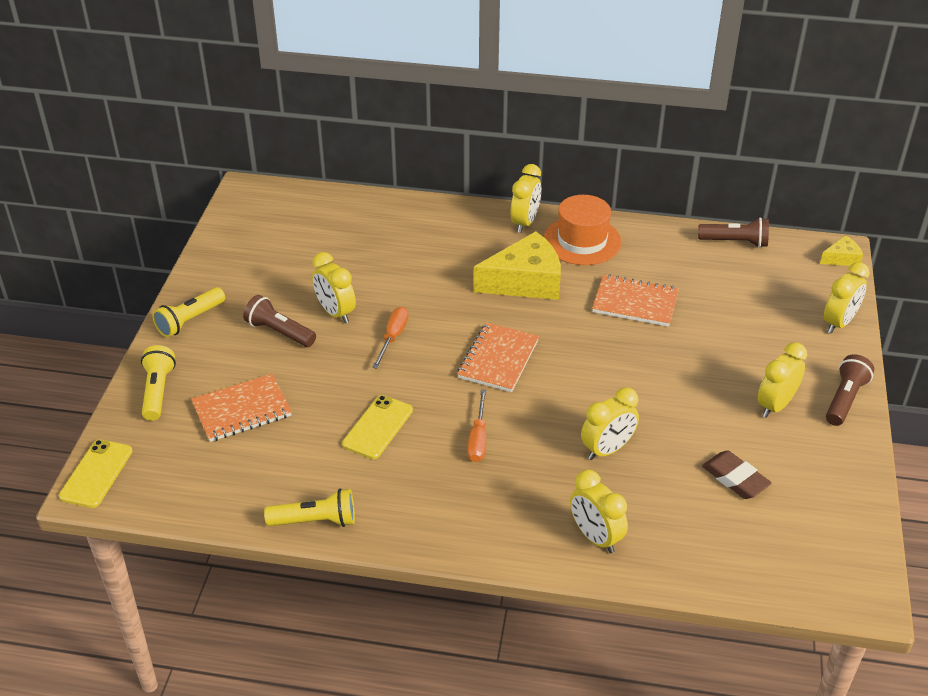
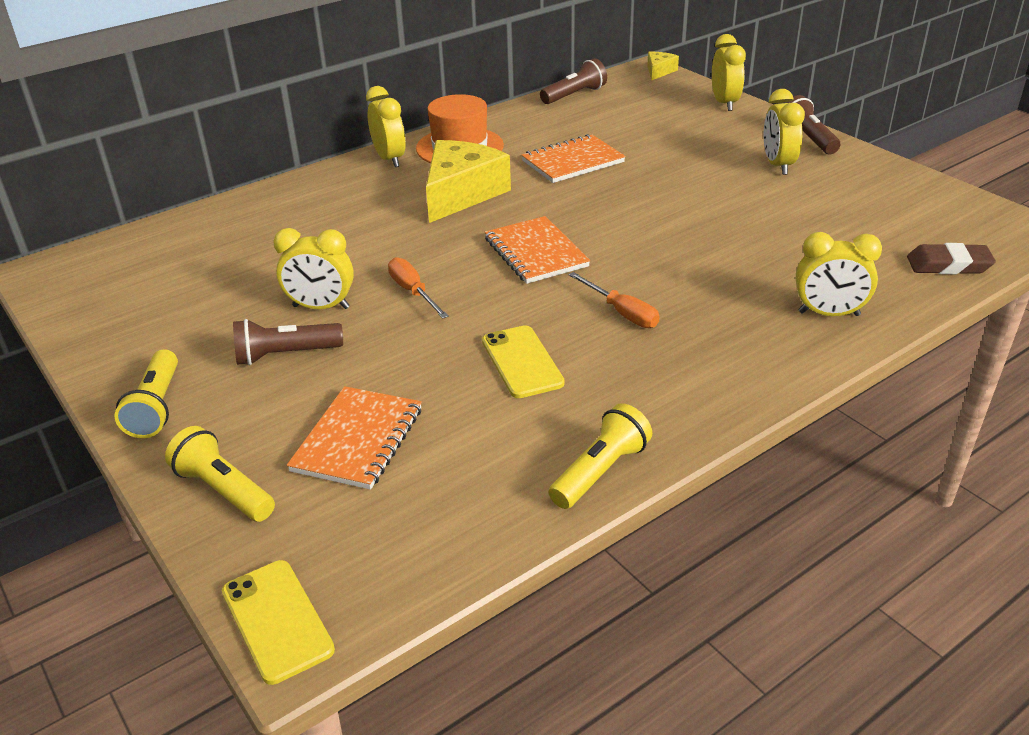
camera: 45 degrees left, 5 degrees down
(607, 450) = (728, 256): yellow clock -> none
(735, 478) = (838, 218): brown eraser -> brown eraser (948, 265)

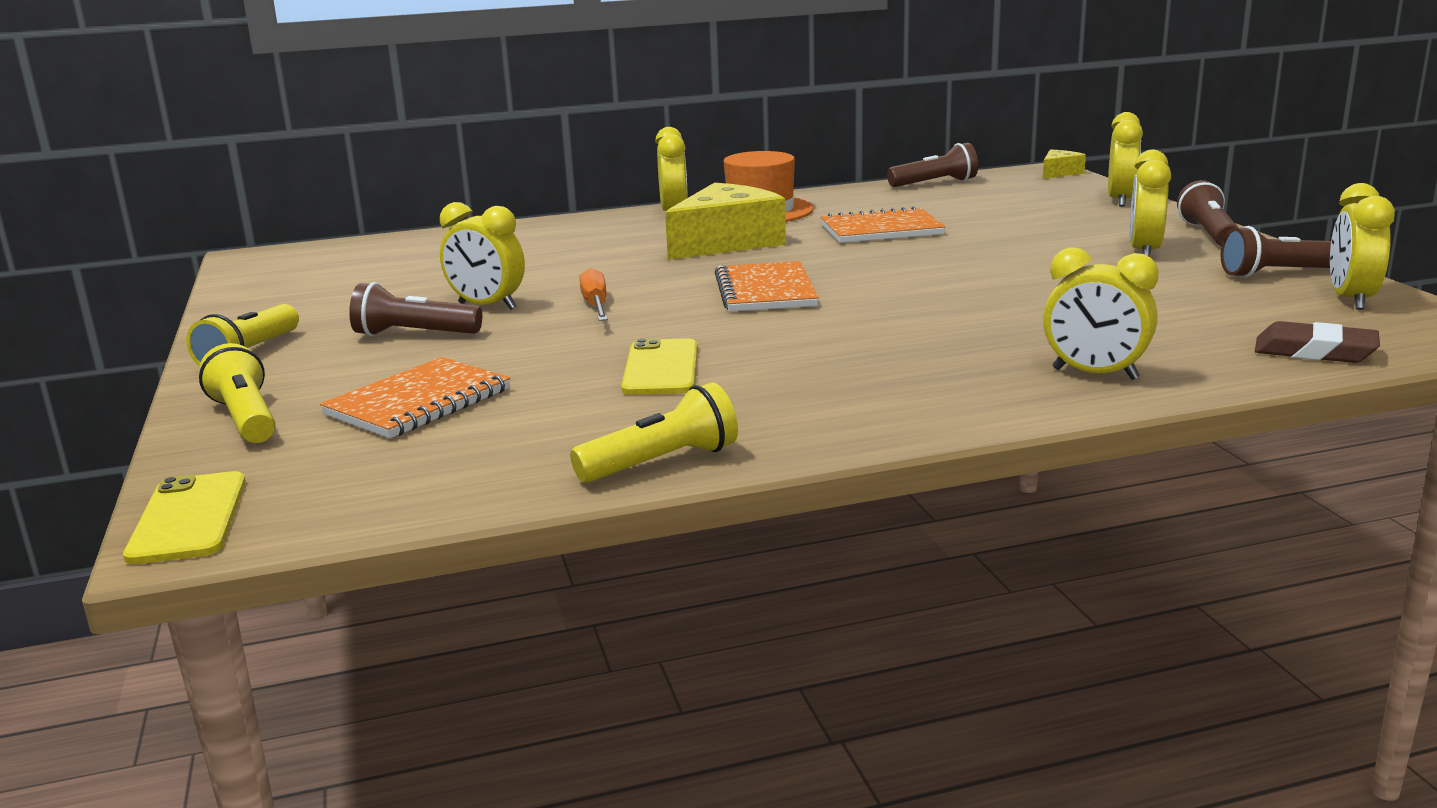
camera: 20 degrees right, 15 degrees down
(622, 313) = (820, 345): orange screwdriver -> none
(878, 180) = (1277, 274): none -> brown flashlight
(939, 203) = (1350, 299): none -> yellow clock

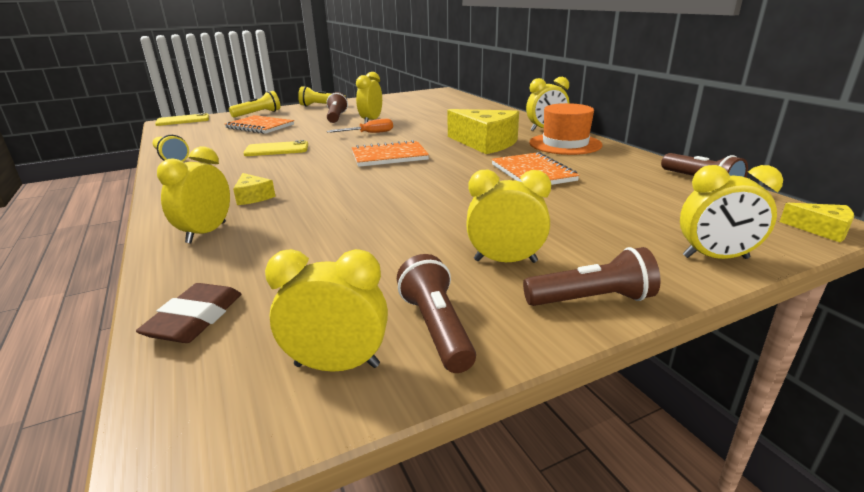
camera: 80 degrees right, 5 degrees up
(947, 362) = (253, 197): none -> yellow cheese

